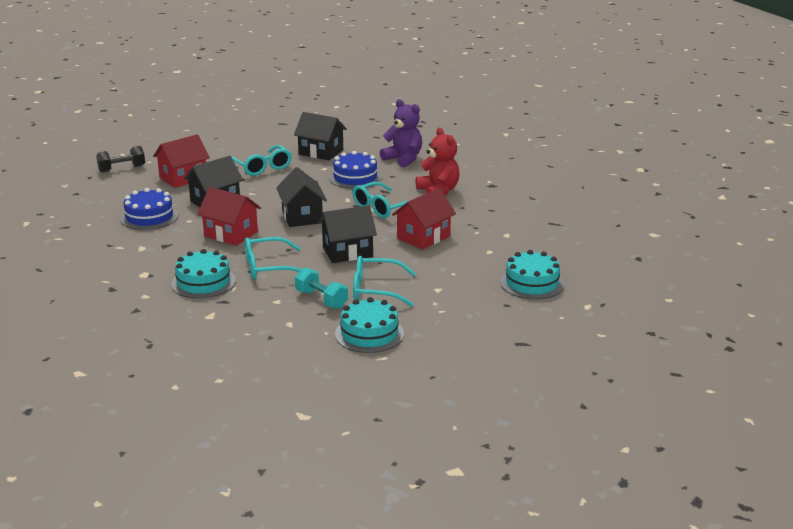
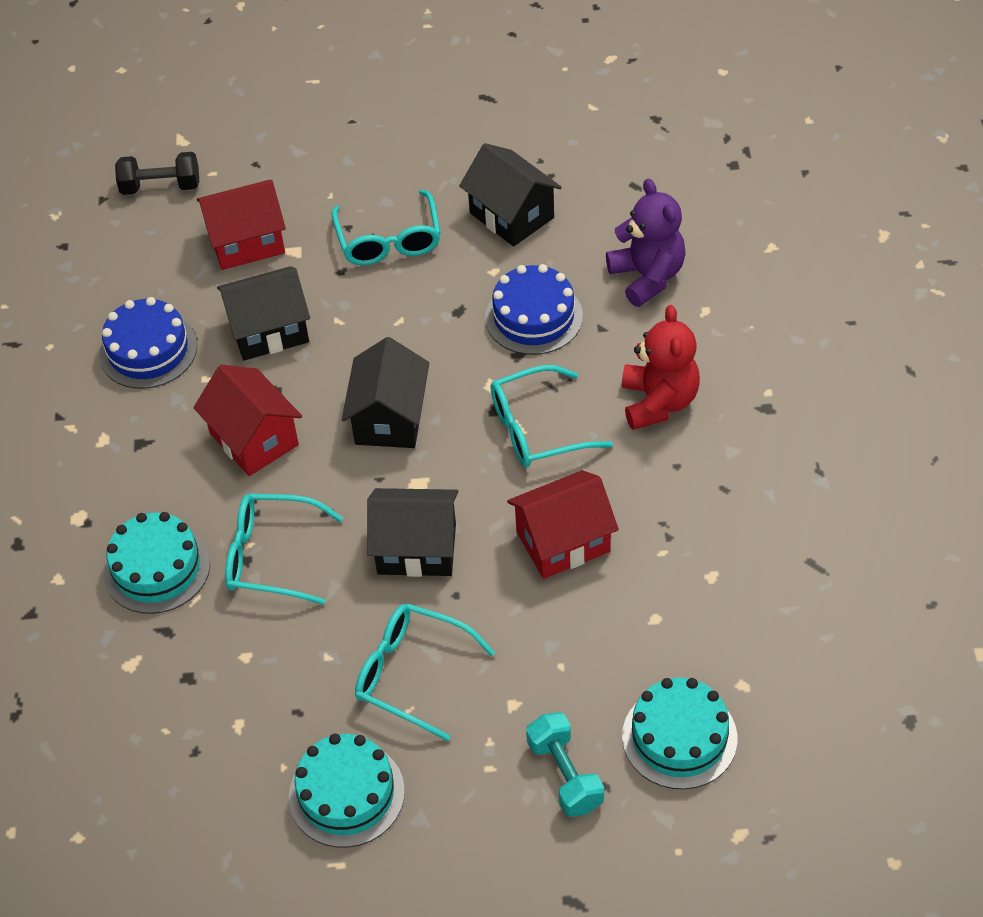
camera: 25 degrees right, 25 degrees up
(321, 299) = (315, 675): turquoise dumbbell -> turquoise dumbbell (565, 775)

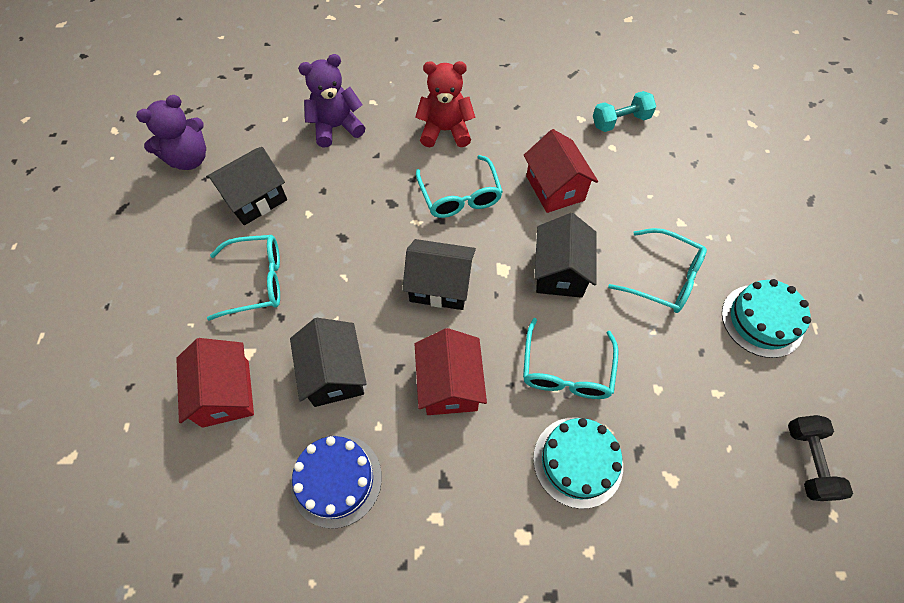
camera: 90 degrees left, 10 degrees up
(161, 186) = (126, 476): black dumbbell -> black dumbbell (808, 461)
(254, 439) = (449, 384): red house -> red house turned 60 degrees counterclockwise
(412, 674) = (663, 278): turquoise glasses -> turquoise glasses turned 90 degrees counterclockwise
(533, 317) = (358, 192): blue cake -> none
(565, 775) = (728, 199): turquoise dumbbell -> turquoise dumbbell (620, 121)
(571, 139) = (189, 159): none -> purple teddy bear
(679, 737) = (694, 143): turquoise cake -> none

